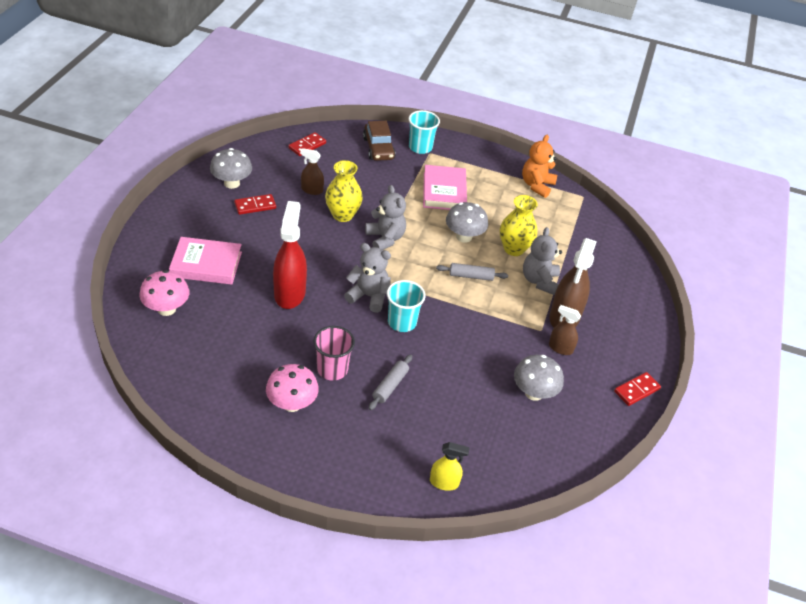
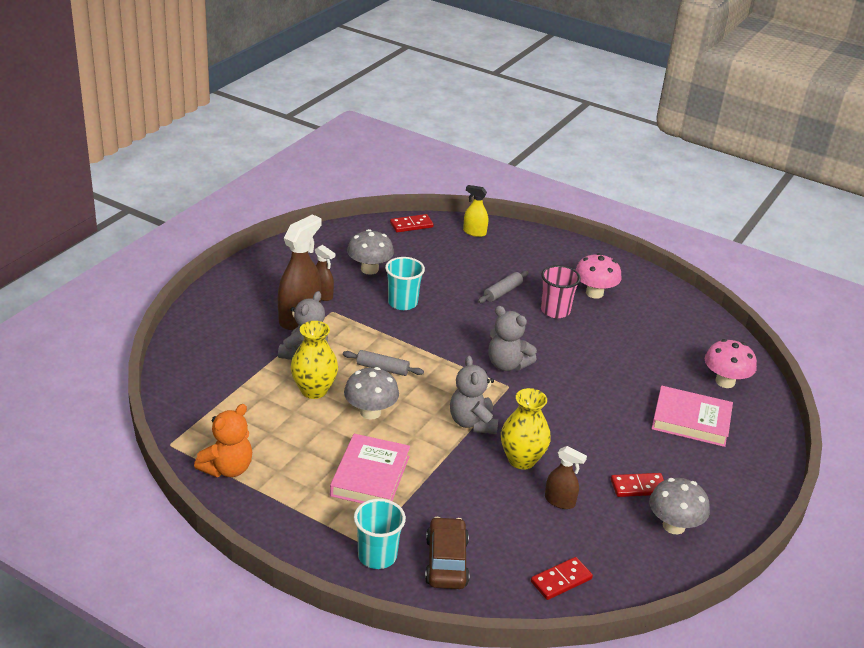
camera: 165 degrees left, 10 degrees down
(290, 293) = (594, 379): red spray bottle -> none
(402, 322) = (477, 337): turquoise cup -> turquoise cup (402, 303)
(636, 390) = (270, 257): red domino -> red domino (411, 225)

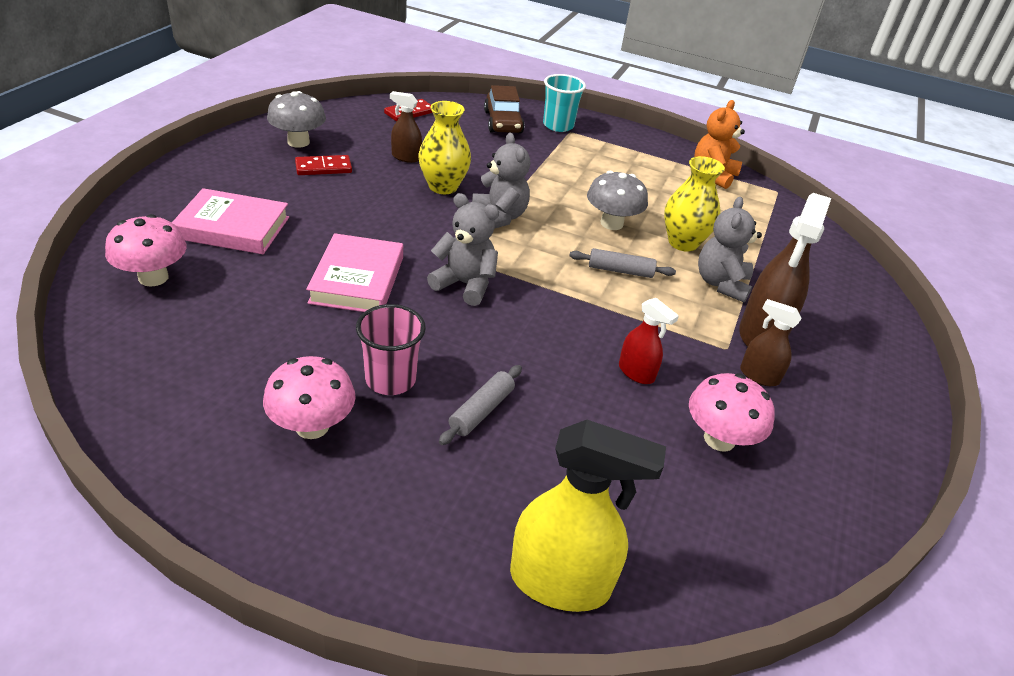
camera: 170 degrees right, 5 degrees up
(369, 269) = (719, 439): grey mushroom -> pink mushroom
(370, 476) = (586, 172): pink book -> pink book (357, 280)
(402, 303) = (636, 372): turquoise cup -> red spray bottle
(411, 225) = (701, 586): red domino -> none
(474, 232) = (560, 582): yellow spray bottle -> yellow spray bottle, size x1.87

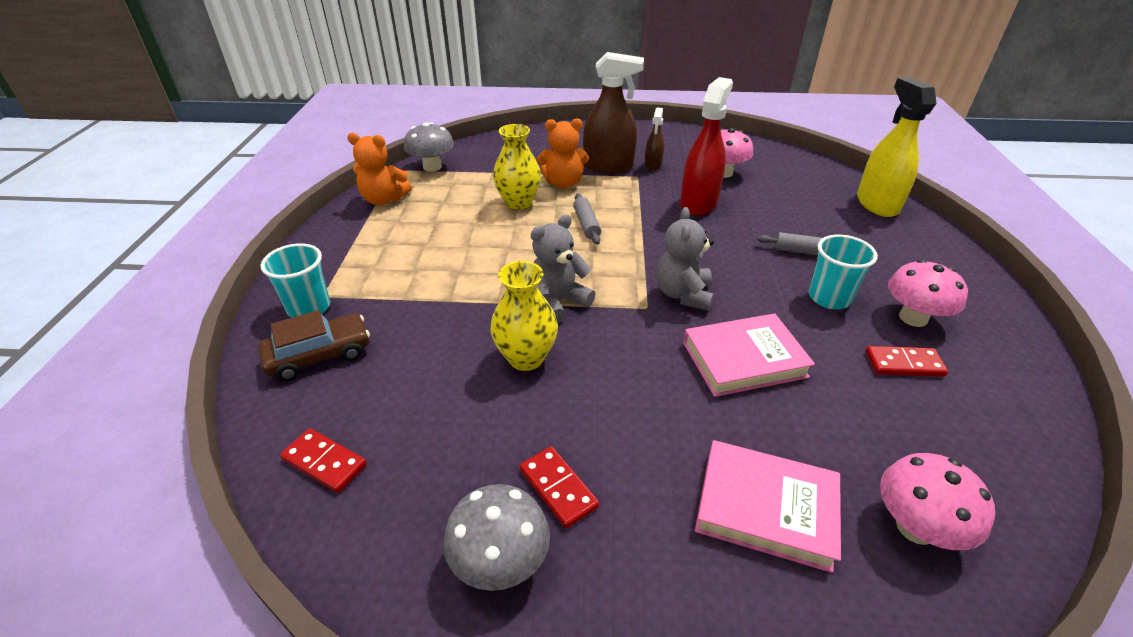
camera: 105 degrees left, 0 degrees up
(233, 228) = (765, 508): pink book -> pink book turned 60 degrees counterclockwise
(267, 371) = (904, 364): none -> red domino
(390, 379) = (829, 298): pink cup -> turquoise cup
(406, 157) = (473, 414): brown spray bottle -> none
(611, 223) = (515, 238): grey mushroom -> grey mushroom (432, 167)
(636, 372) = (698, 203): red spray bottle -> red spray bottle, size x1.87
(721, 284) = (563, 183): grey teddy bear -> orange teddy bear

